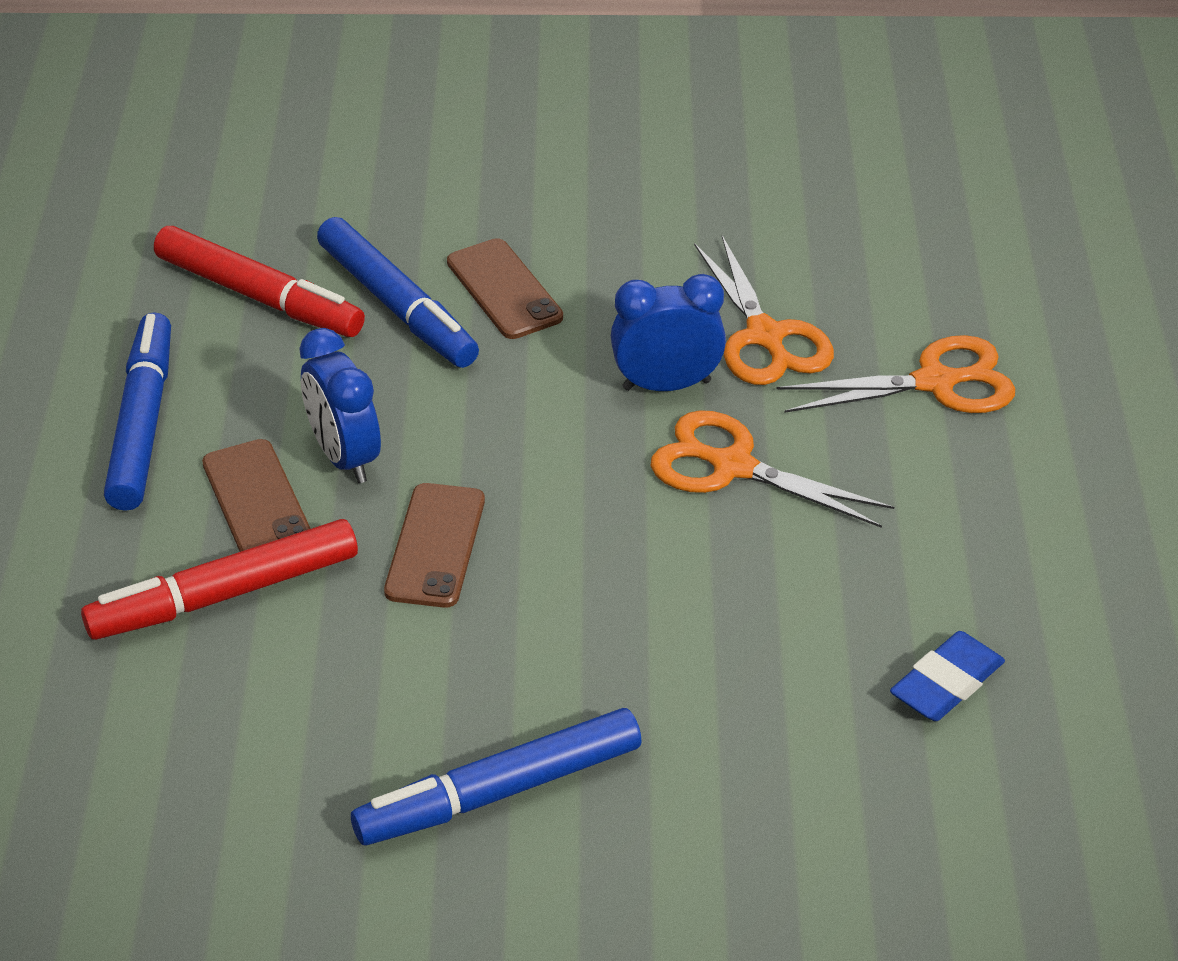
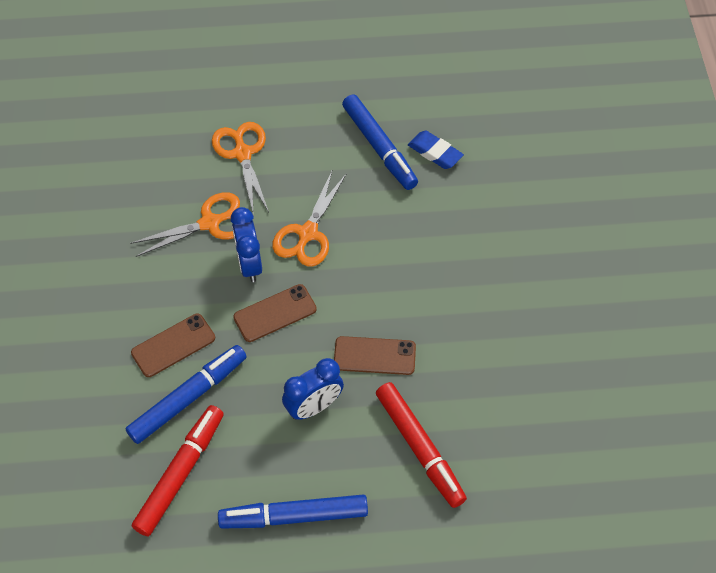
camera: 95 degrees left, 15 degrees up
(256, 500) = (350, 445): brown phone -> brown phone (275, 313)
(499, 792) = (522, 312): blue marker -> blue marker (379, 147)

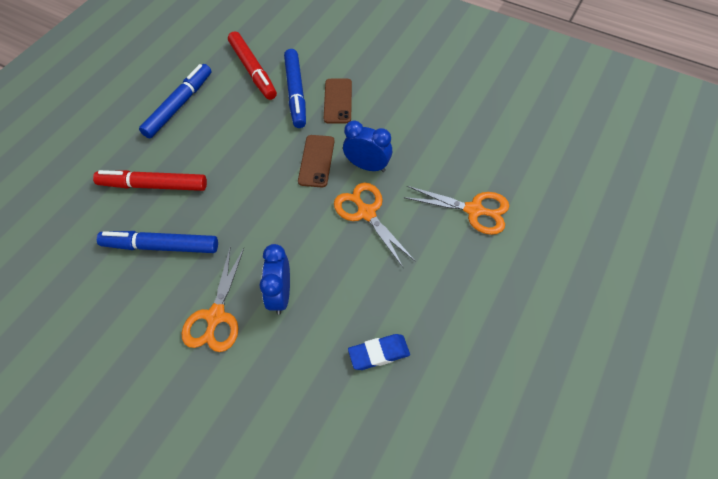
camera: 125 degrees right, 0 degrees up
(210, 223) = (420, 160): orange scissors -> orange scissors (216, 316)
(314, 407) = (232, 147): blue clock -> blue clock (280, 295)
(374, 356) = (236, 198): brown phone -> none
(379, 147) = (415, 311): blue marker -> blue marker (161, 246)

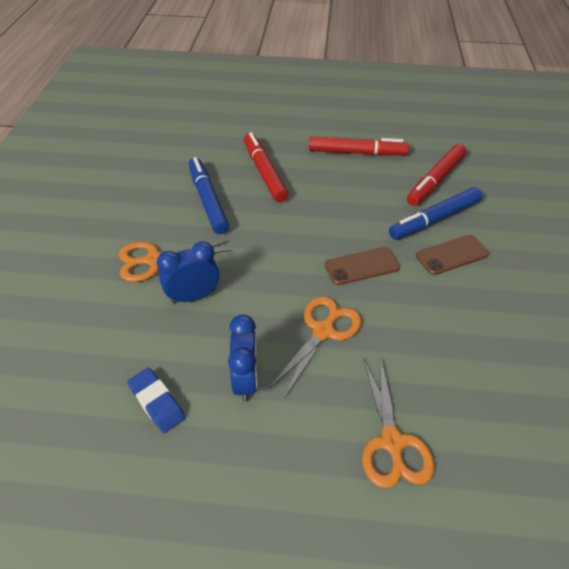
camera: 65 degrees right, 10 degrees down
(179, 105) = (357, 153): blue marker -> red marker
(367, 166) = (384, 310): blue clock -> blue clock (246, 380)

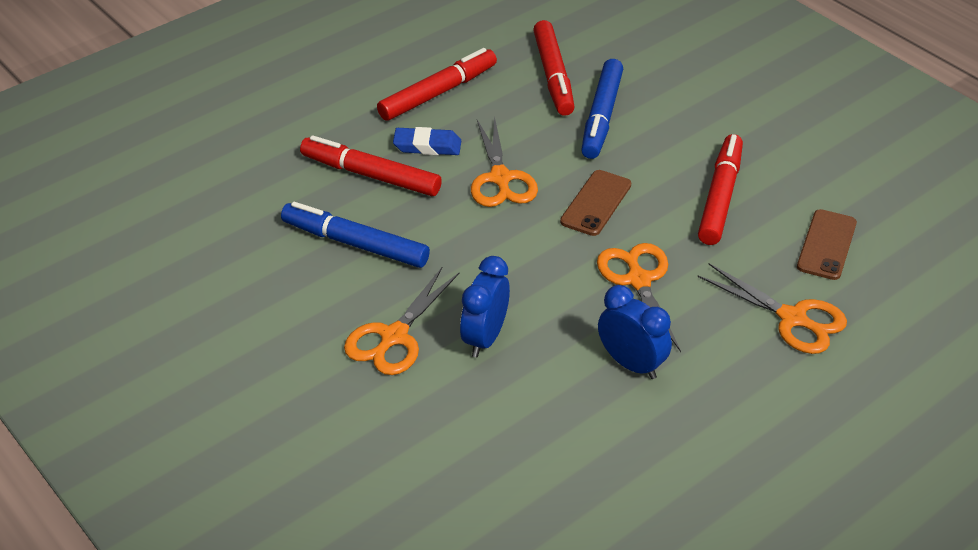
camera: 45 degrees left, 5 degrees down
(157, 402) = (586, 437): blue eraser -> blue eraser (427, 146)
(327, 216) = (500, 178): none -> orange scissors
(449, 318) = (720, 197): none -> red marker
(452, 255) = (656, 140): brown phone -> brown phone (826, 245)

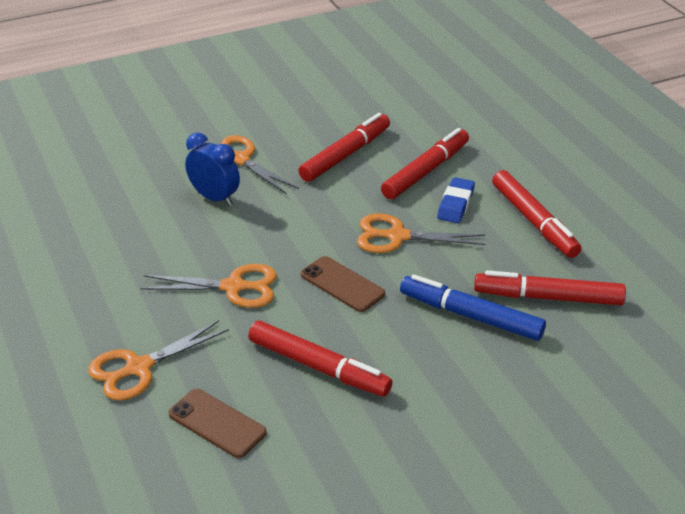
camera: 105 degrees right, 5 degrees down
(355, 244) = (345, 155): blue marker -> red marker
(631, 364) = (146, 262): blue clock -> none

